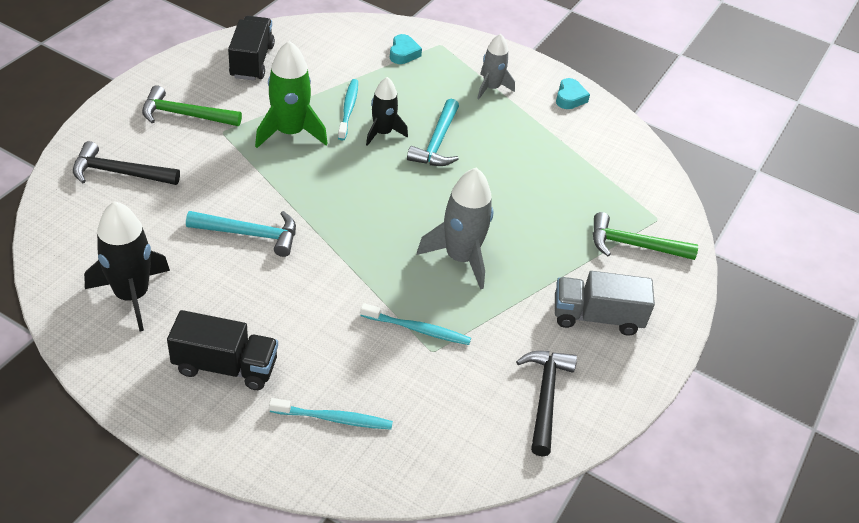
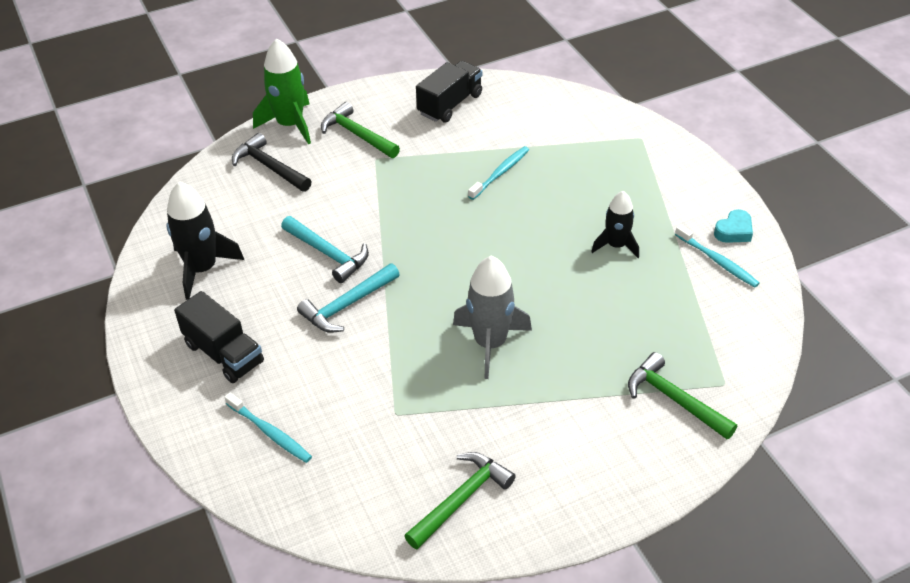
camera: 40 degrees right, 0 degrees up
(290, 132) = (431, 178): green rocket -> green rocket (290, 125)
(383, 133) = (514, 205): black rocket -> black rocket (616, 245)
(403, 53) = (596, 136): turquoise heart -> none
(418, 329) = (399, 390): turquoise toothbrush -> turquoise toothbrush (718, 261)
(437, 143) = (558, 231): turquoise hammer -> turquoise hammer (347, 305)
(491, 88) = (657, 195): grey rocket -> none
(545, 397) = (461, 499): black hammer -> green hammer
(596, 317) = (574, 450): grey truck -> none

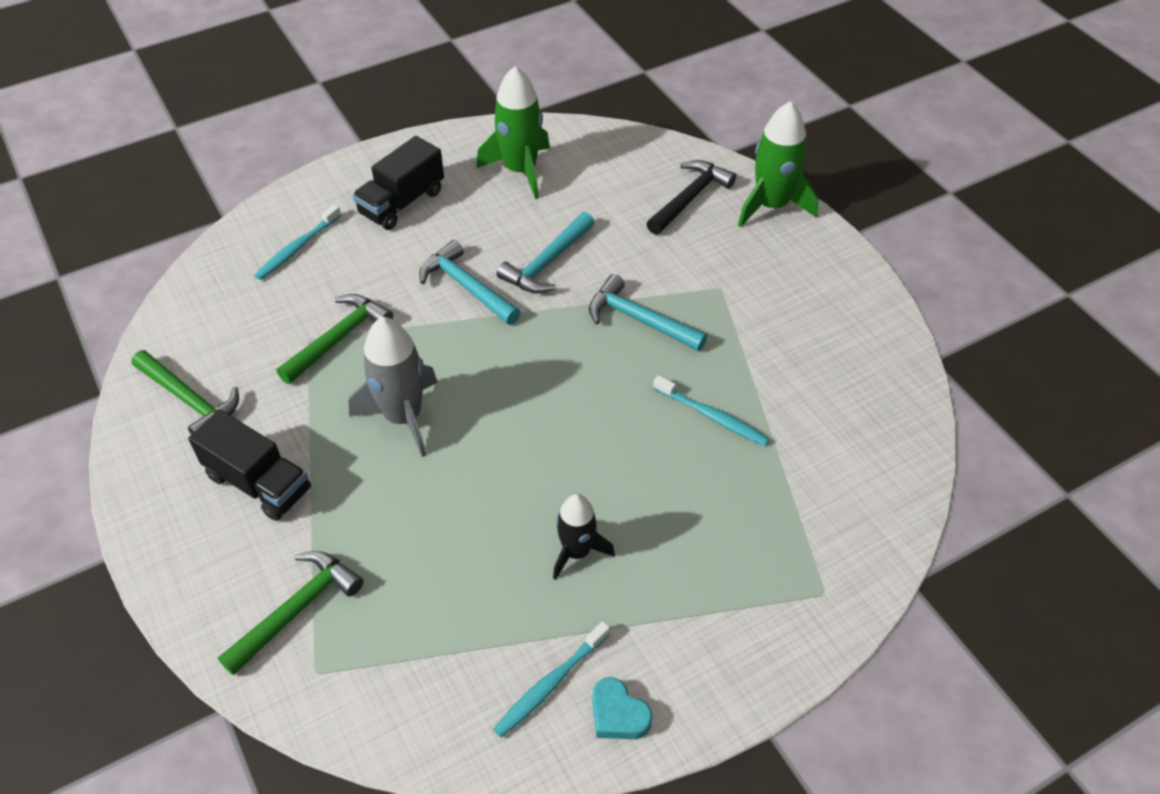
camera: 85 degrees right, 5 degrees up
(202, 269) = (520, 170): black rocket -> green rocket
(357, 135) = (764, 267): green hammer -> green hammer (339, 338)
(401, 203) = (639, 319): none -> turquoise hammer
(450, 104) = (851, 355): black truck -> black truck (258, 483)

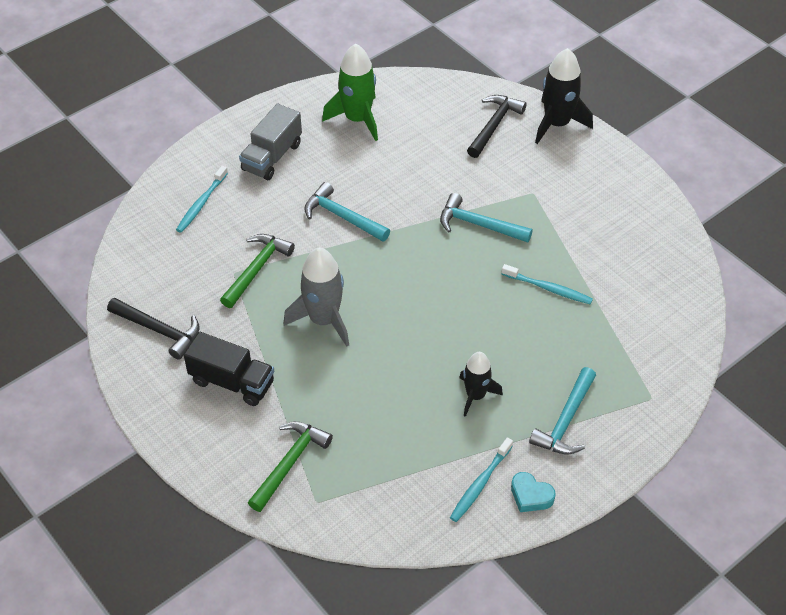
camera: 10 degrees left, 0 degrees up
(190, 400) = (159, 330): green hammer -> black hammer
(402, 202) = (272, 157): black truck -> grey truck
(547, 263) = (398, 191): turquoise hammer -> turquoise hammer (565, 421)
(771, 206) = (557, 124): green rocket -> black rocket

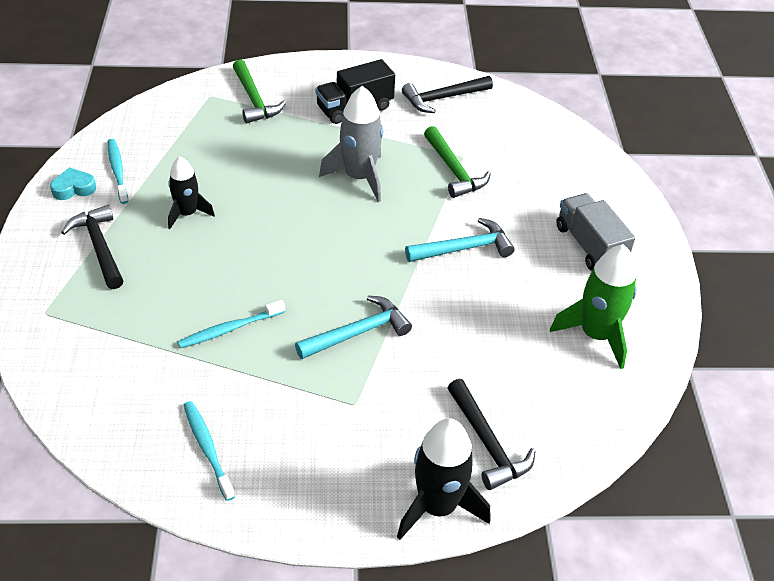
camera: 125 degrees right, 5 degrees down
(201, 204) = (564, 176): turquoise toothbrush -> turquoise toothbrush (207, 448)
(565, 421) = (99, 247): turquoise hammer -> black hammer

